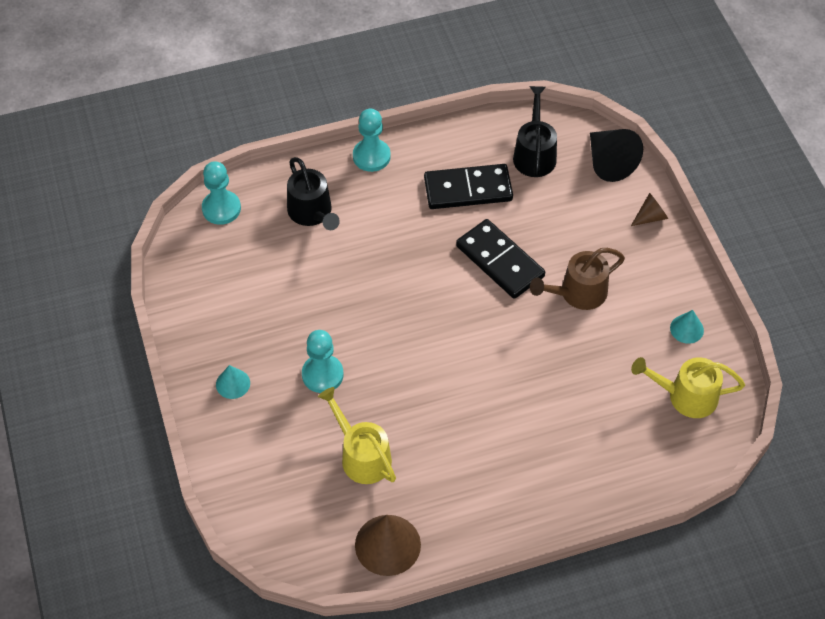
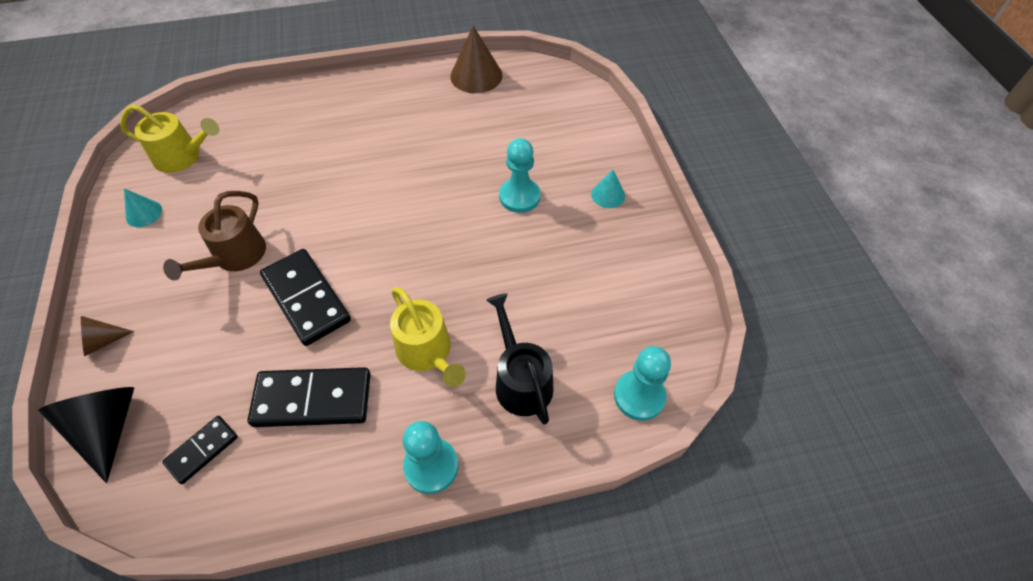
camera: 175 degrees left, 0 degrees up
(362, 456) = (489, 132): yellow watering can -> yellow watering can (427, 352)
(534, 154) = (202, 450): black watering can -> black domino
(578, 293) = (235, 256): brown watering can -> brown watering can turned 135 degrees clockwise

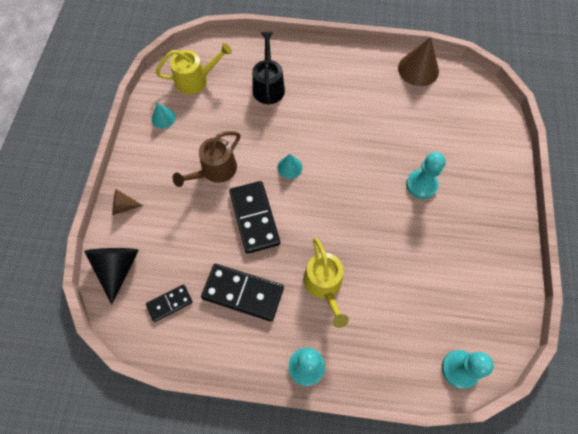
camera: 20 degrees right, 10 degrees up
(182, 157) = (195, 80): yellow watering can -> yellow watering can turned 45 degrees counterclockwise
(521, 380) = (381, 328): black watering can -> black watering can (268, 86)
(608, 195) = (488, 204): turquoise cone -> turquoise cone (289, 167)

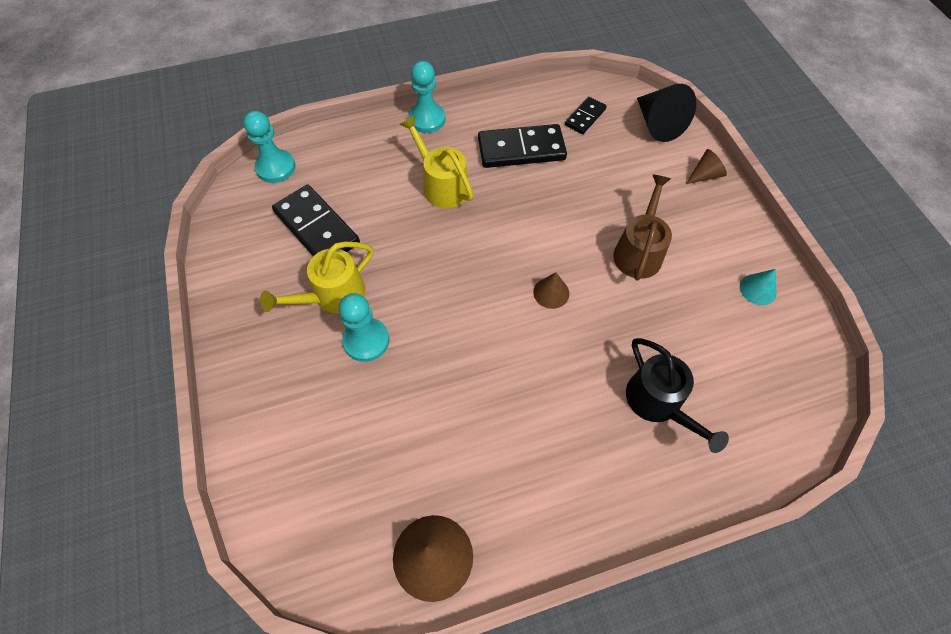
camera: 155 degrees right, 5 degrees down
(195, 80) = (768, 365): yellow watering can -> yellow watering can (333, 295)
(254, 218) = (556, 219): black domino -> black domino (317, 227)
(289, 167) = (551, 292): turquoise cone -> brown cone

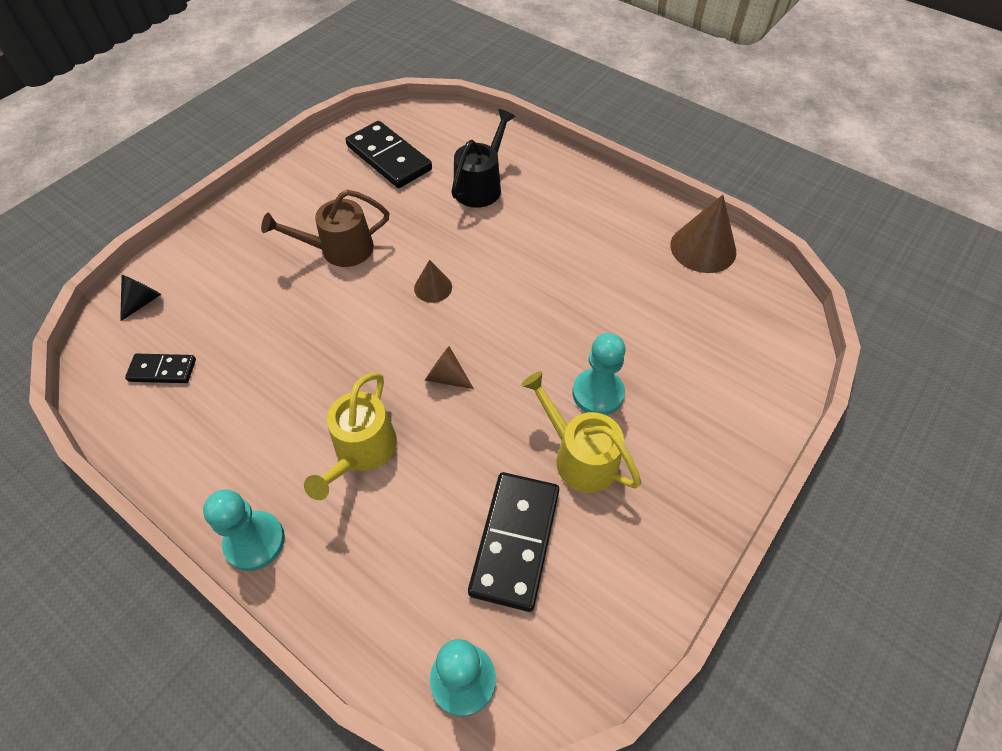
camera: 125 degrees left, 5 degrees down
(333, 295) = (580, 456): yellow watering can -> yellow watering can turned 150 degrees counterclockwise
(521, 149) = (254, 404): black domino -> black domino (389, 158)
(658, 124) = (143, 301): black cone -> black cone, size x0.56
(705, 175) = (206, 240): brown cone -> brown cone (446, 377)
(758, 289) = (329, 168): turquoise cone -> none

